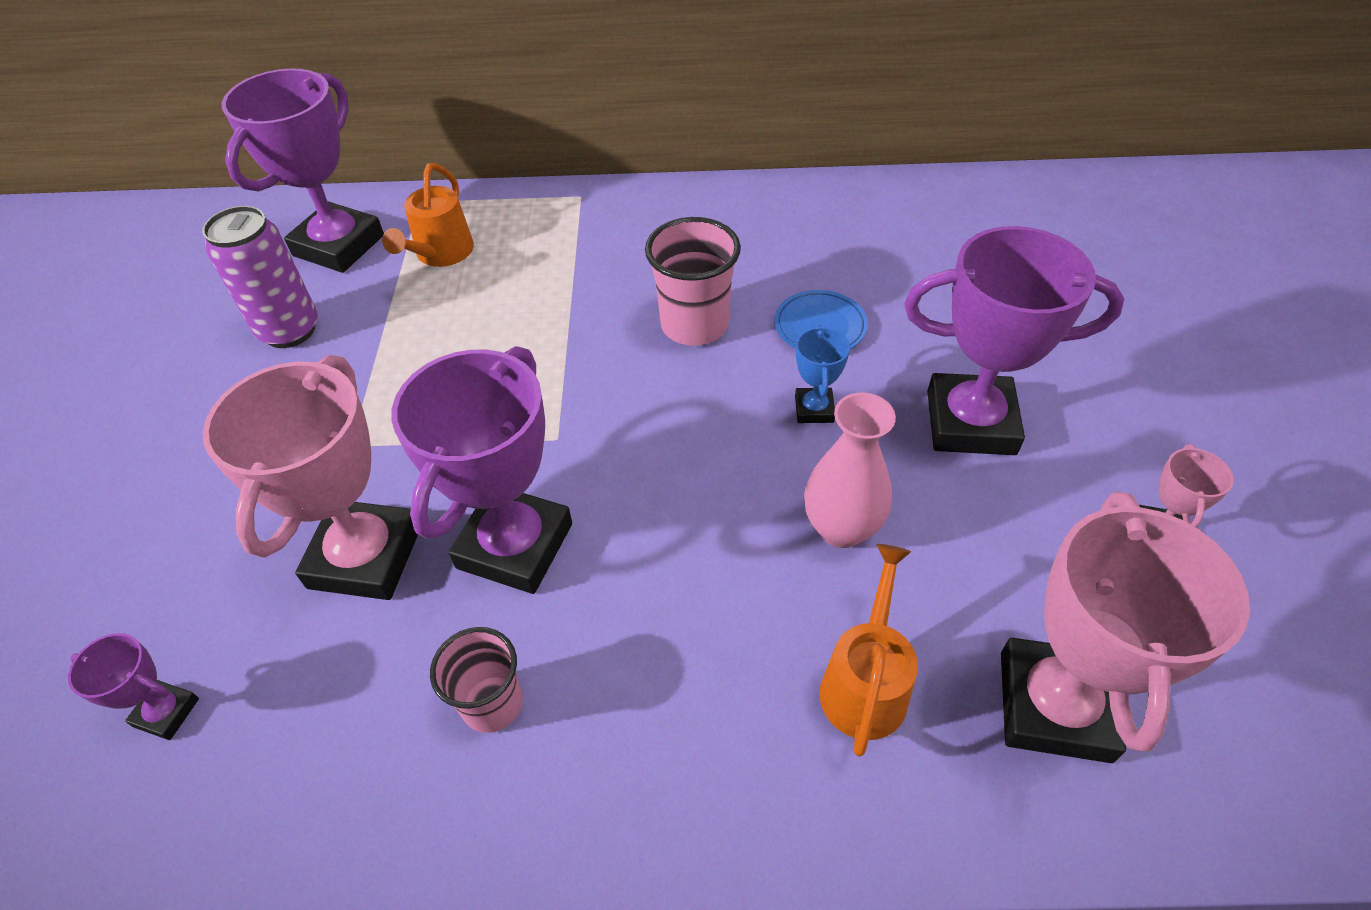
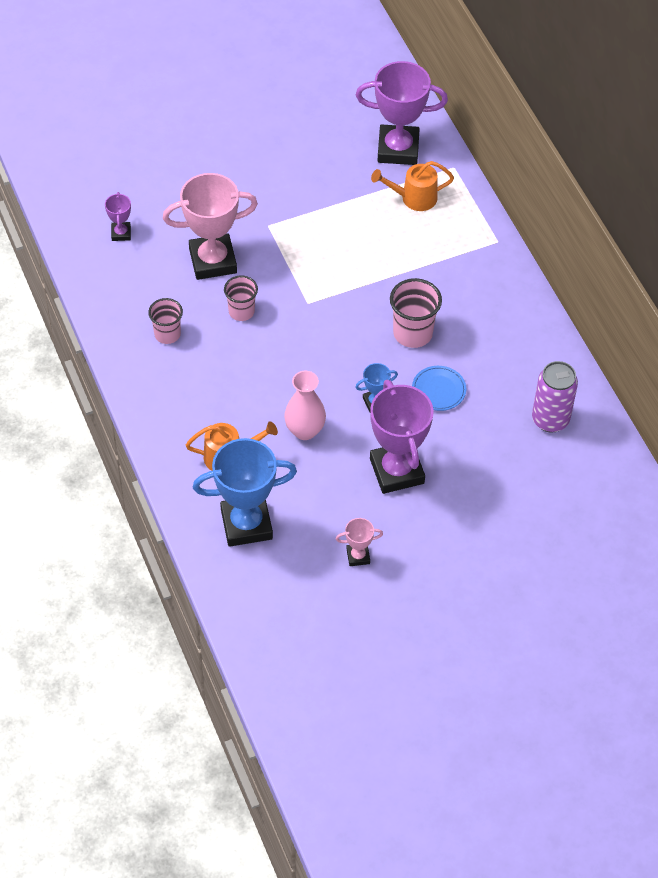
camera: 65 degrees right, 5 degrees up
(289, 330) = (326, 162): purple can -> purple can (550, 419)
(515, 546) = (241, 311): purple trophy -> pink cup
(1054, 705) = (246, 524): pink trophy -> blue trophy

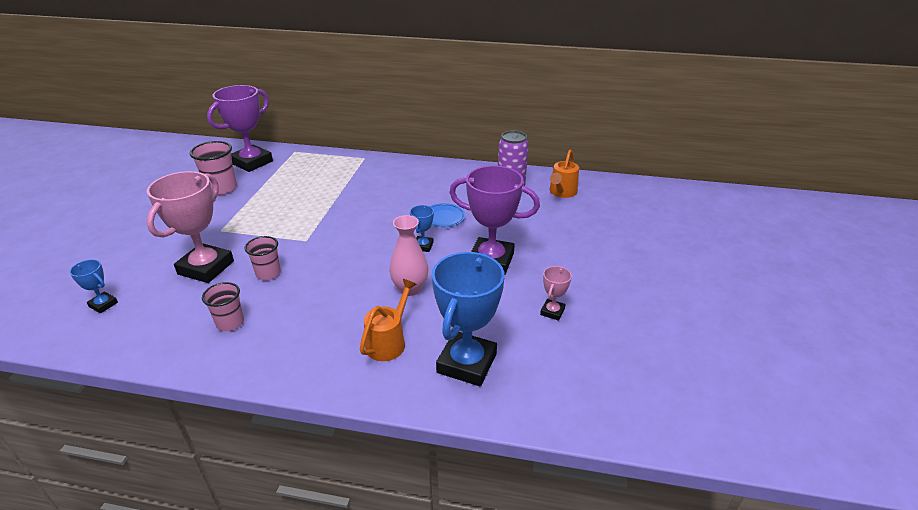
camera: 55 degrees left, 20 degrees down
(121, 233) = (103, 304): purple trophy -> blue trophy
(412, 333) = (388, 209): pink cup -> pink cup (221, 188)
(413, 198) = (293, 171): orange watering can -> orange watering can (562, 193)

